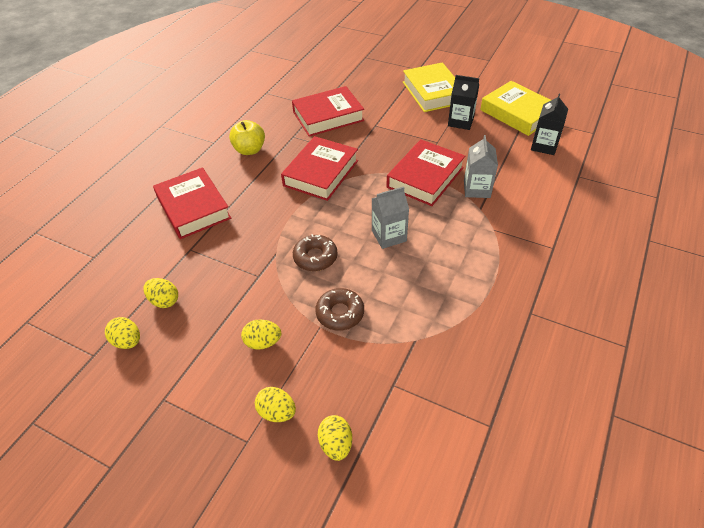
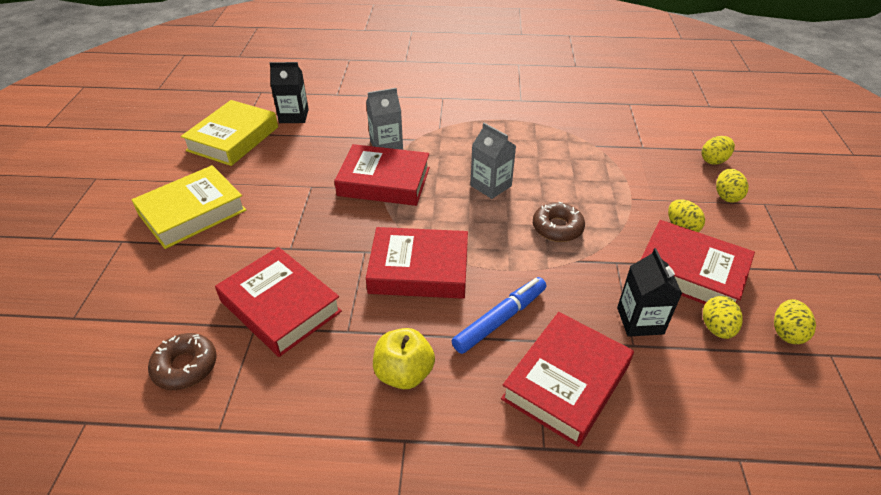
camera: 115 degrees left, 5 degrees down
(217, 317) = (691, 272): none -> red book
(255, 196) = (500, 319): none -> blue marker
(340, 313) = (607, 191): brown donut -> brown donut (185, 366)
(460, 122) = (262, 176): black carton -> black carton (640, 321)

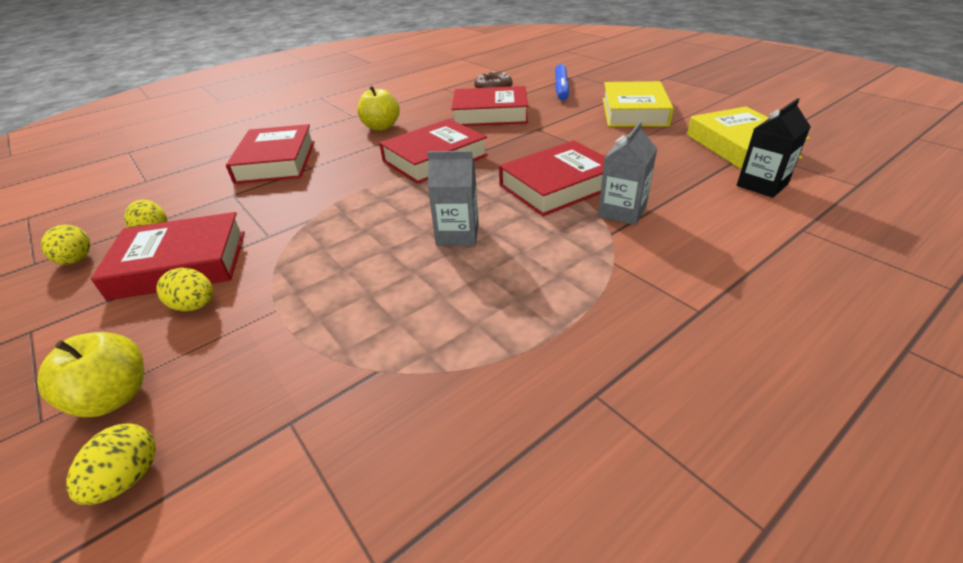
camera: 140 degrees right, 5 degrees down
(500, 319) = (345, 164): blue marker -> blue marker (561, 88)
(557, 228) = (348, 234): brown donut -> none
(640, 321) = (230, 208): black carton -> none
(726, 196) = (114, 397): yellow egg -> yellow apple

